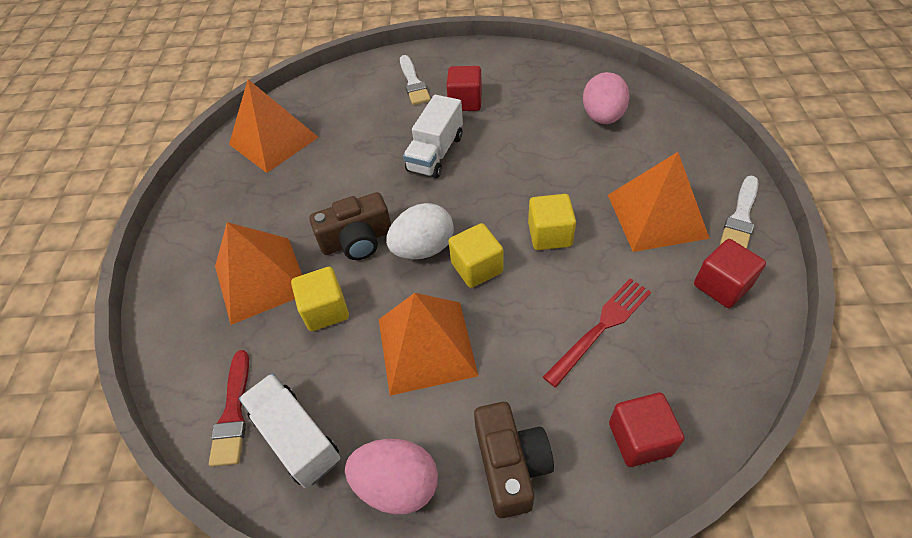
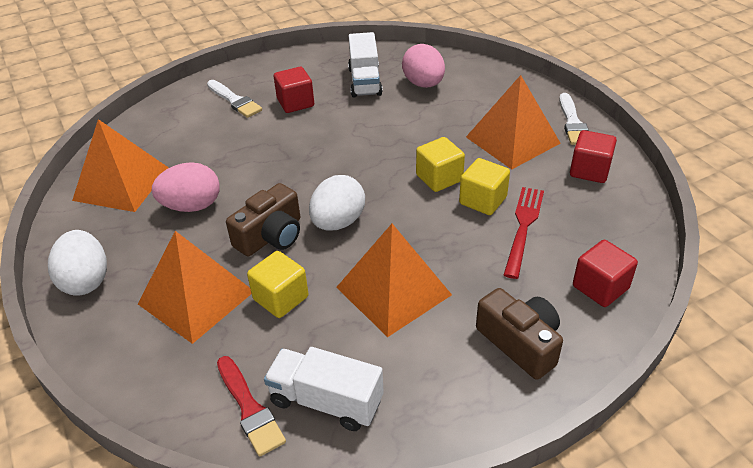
camera: 30 degrees left, 10 degrees down
(193, 227) = (86, 280): none -> white egg
(397, 485) = (441, 395): pink egg -> pink egg (192, 206)
(435, 153) = (296, 149): white truck -> white truck (365, 81)
(477, 267) = (395, 220): yellow cube -> yellow cube (483, 200)

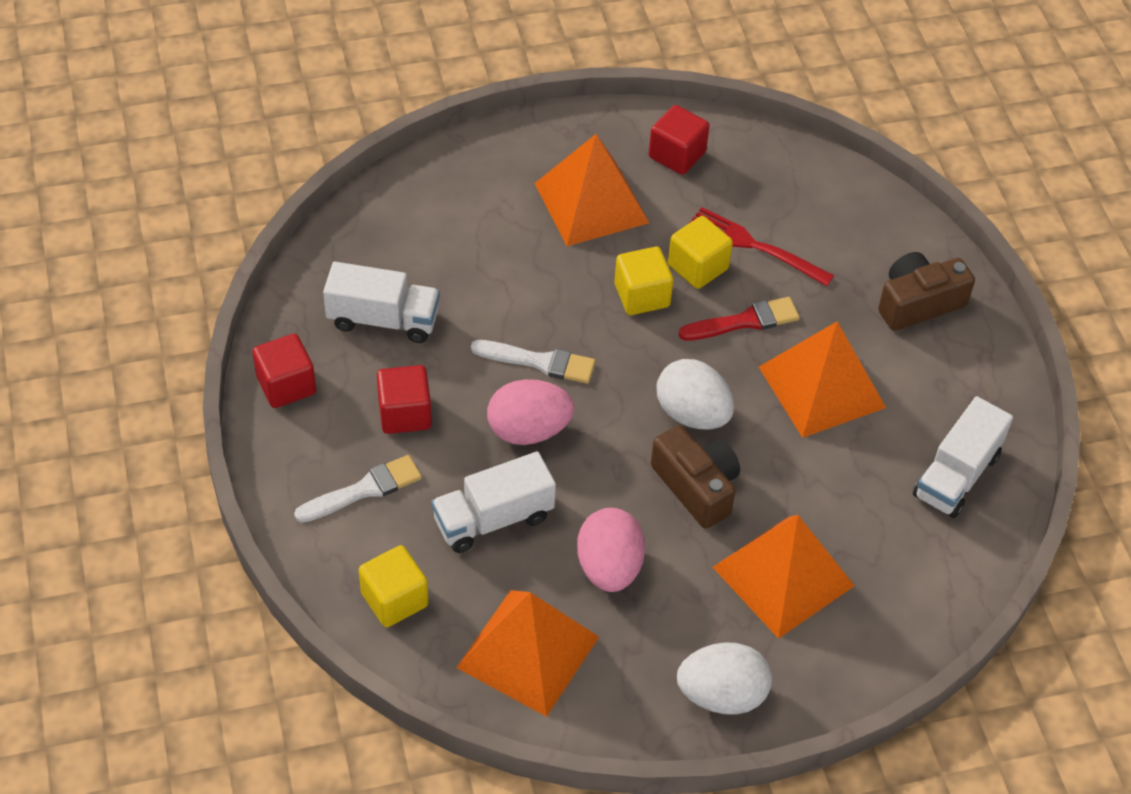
camera: 80 degrees left, 10 degrees up
(223, 150) = (493, 519): none -> white truck
(250, 409) = (953, 541): red brush -> red brush (744, 321)
(281, 298) = (806, 492): yellow cube -> yellow cube (394, 599)
(423, 84) = (421, 255): pink egg -> pink egg (528, 430)
(573, 123) = (578, 135): white brush -> white brush (539, 362)
(600, 287) = (861, 217): red cube -> red cube (286, 385)

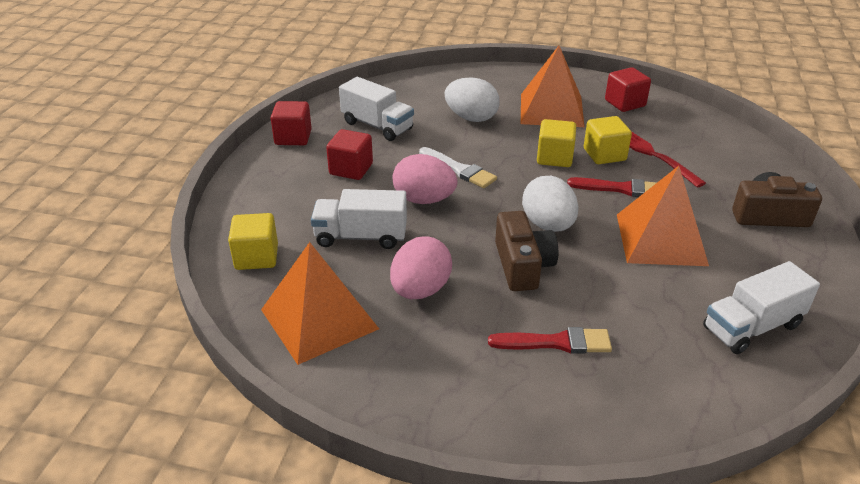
camera: 30 degrees right, 15 degrees down
(364, 490) = (292, 196): white brush -> none
(721, 695) = (448, 405): white egg -> white egg (471, 118)
(783, 576) = (556, 342): orange pyramid -> red brush

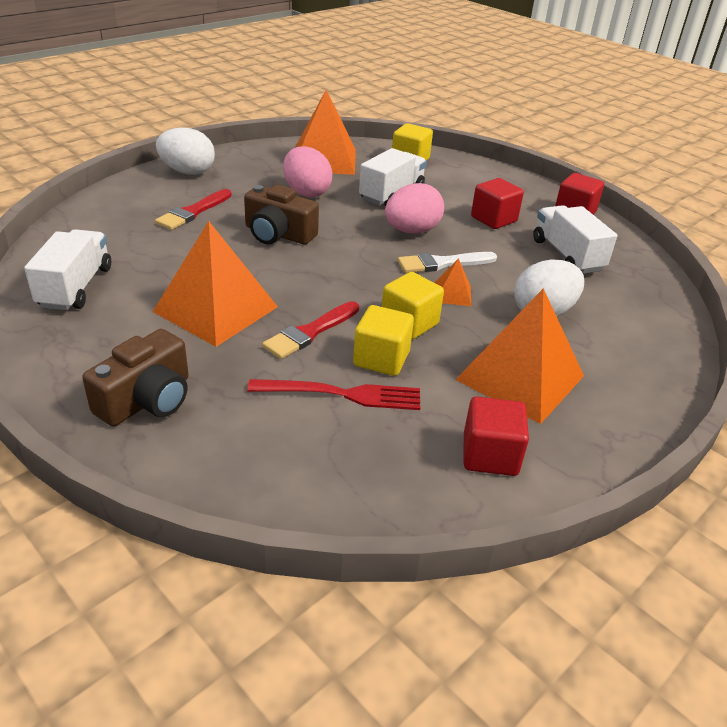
camera: 120 degrees right, 0 degrees up
(377, 126) = (567, 255): white truck -> white truck turned 90 degrees clockwise
(496, 153) = (452, 294): none -> orange pyramid
(548, 225) = (309, 266): white egg -> white egg (187, 172)

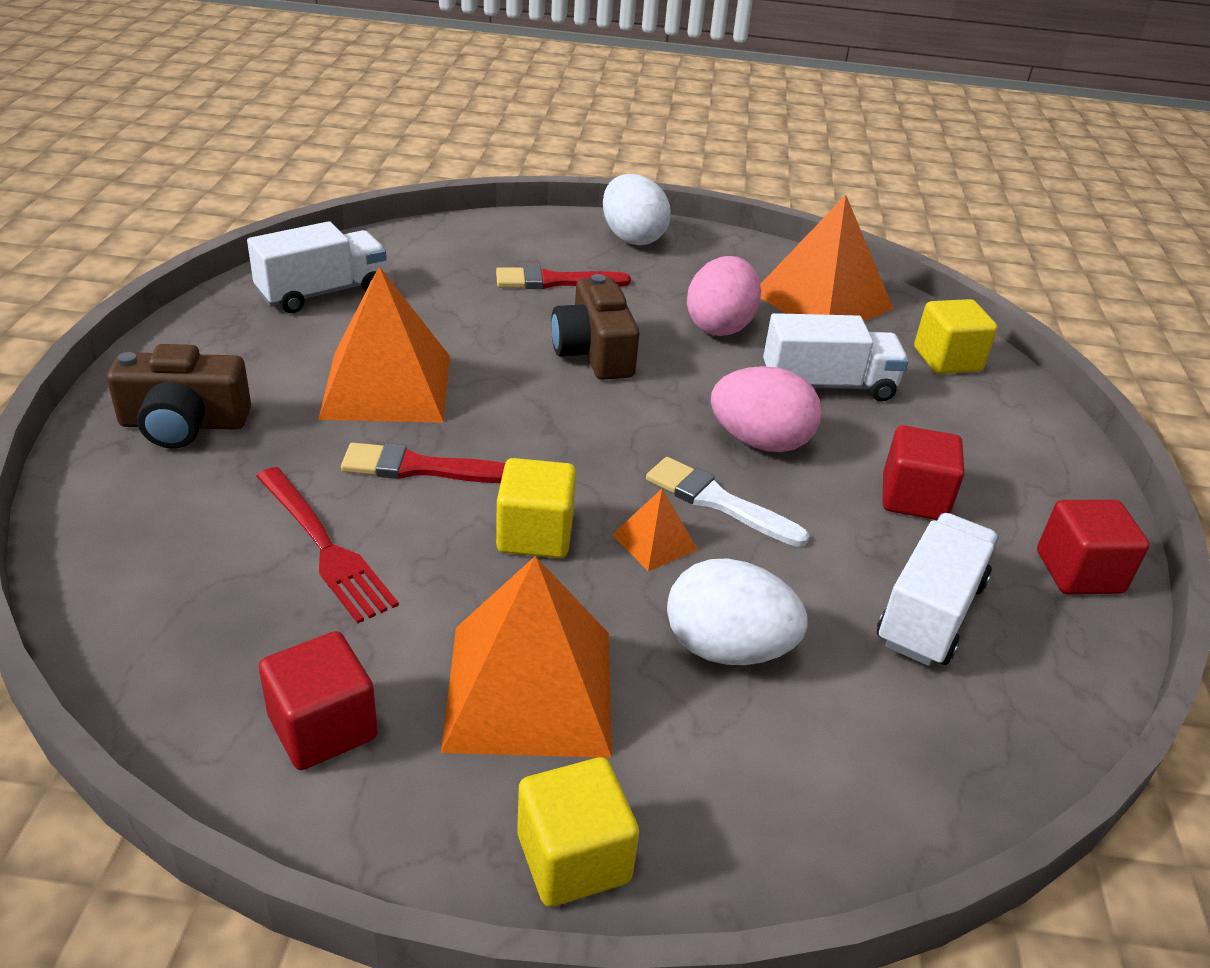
camera: 50 degrees right, 0 degrees up
(381, 359) = (429, 545): yellow cube -> yellow cube (573, 858)

